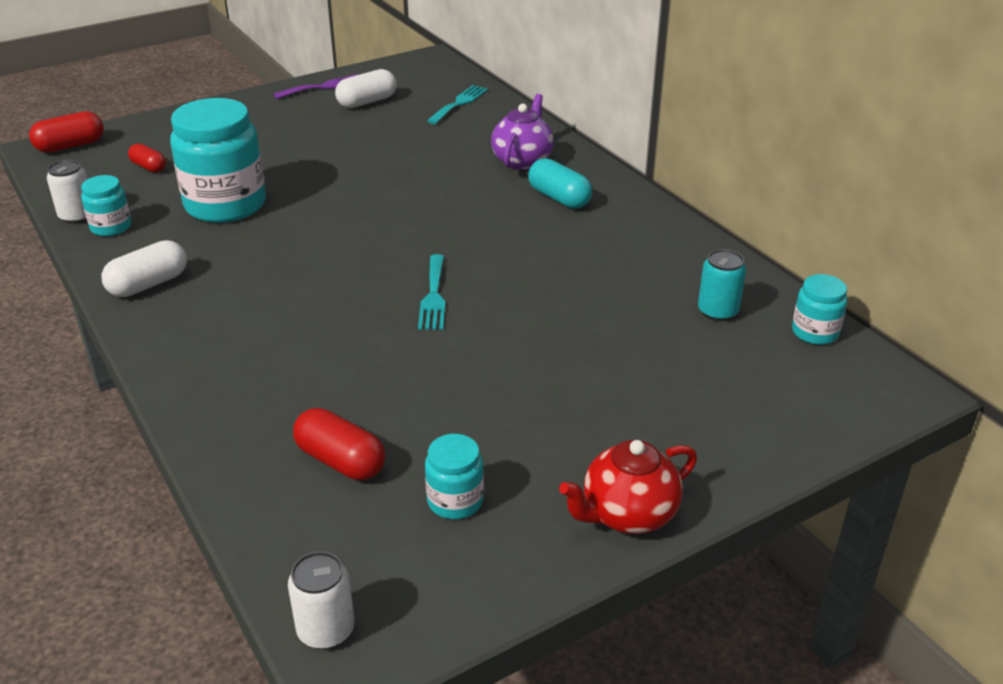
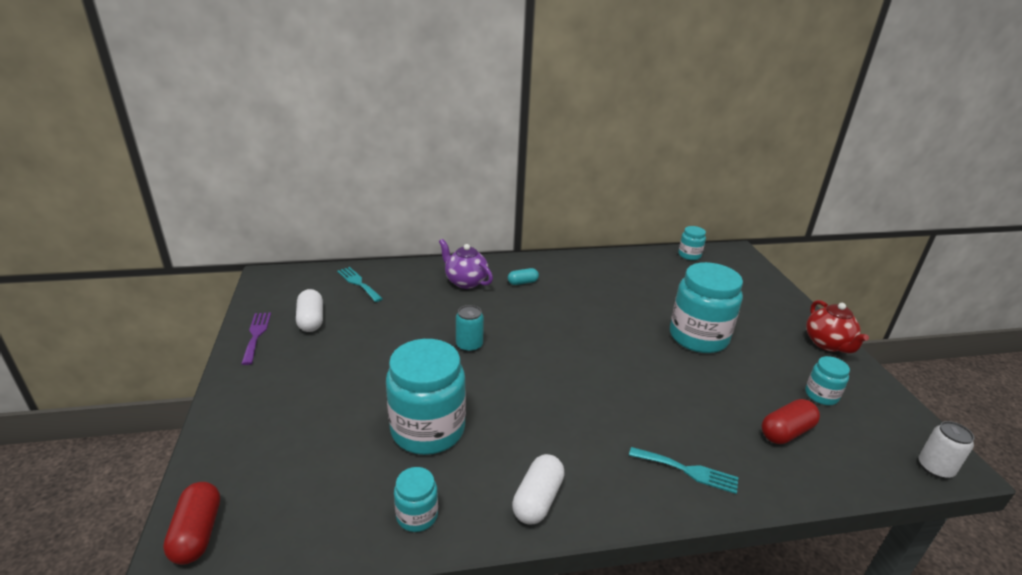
camera: 70 degrees left, 5 degrees down
(77, 216) = (375, 542): white can -> none
(148, 284) = (538, 500): white capsule -> white capsule turned 45 degrees clockwise
(149, 167) = (311, 471): red capsule -> none
(433, 296) = (615, 355): turquoise fork -> turquoise fork (688, 471)
(535, 363) = (698, 337): none -> turquoise jar
(559, 198) = (522, 282): turquoise capsule -> turquoise capsule, size x0.65
(718, 311) = (664, 272): turquoise can -> turquoise can (469, 345)

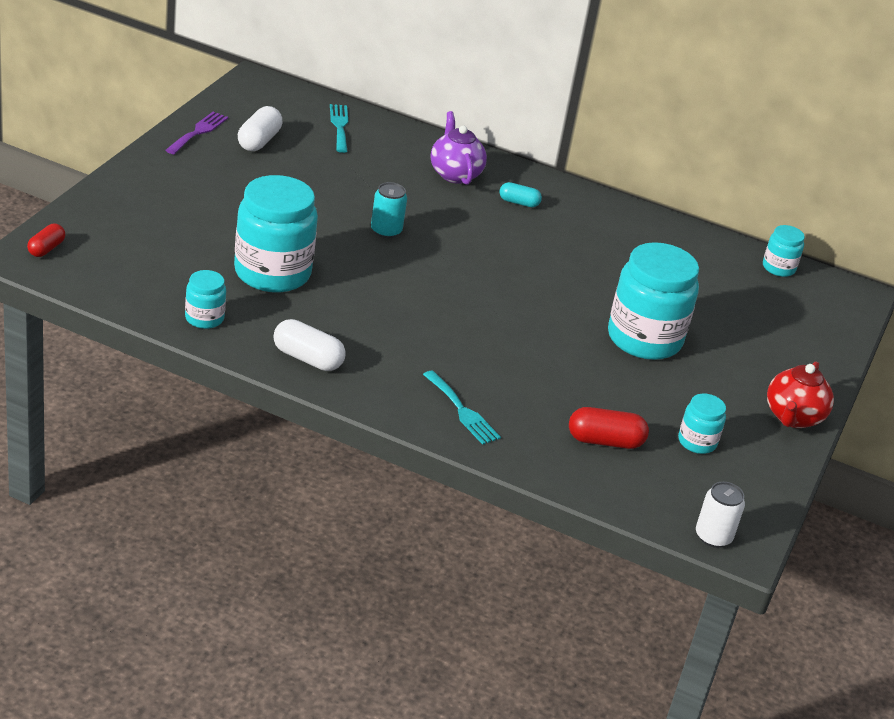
camera: 30 degrees right, 5 degrees up
(197, 533) = (46, 249): red capsule -> red capsule, size x0.65
(538, 500) = (307, 358): white capsule -> white capsule turned 60 degrees clockwise

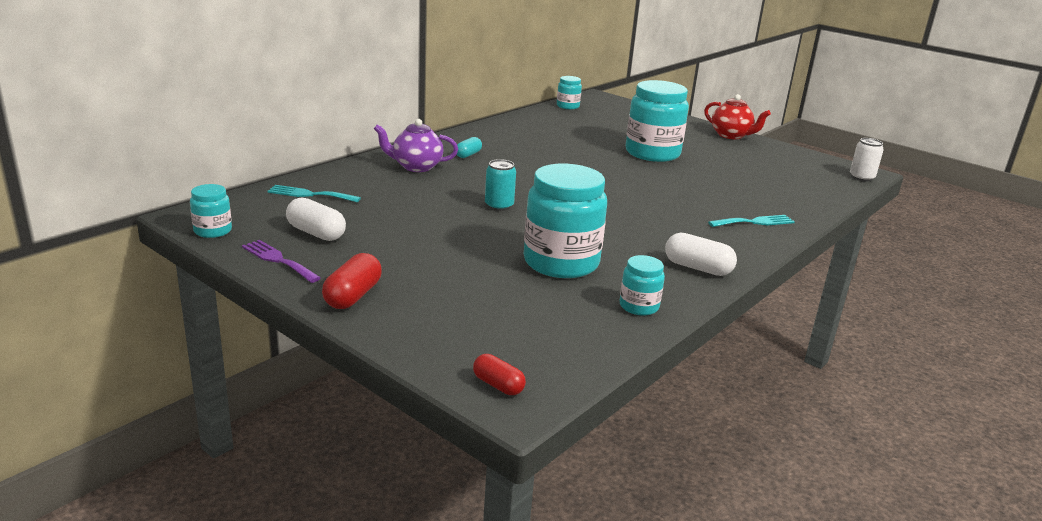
camera: 70 degrees left, 10 degrees down
(307, 358) = (697, 268): white capsule -> white capsule turned 75 degrees clockwise
(605, 441) = (775, 186): red capsule -> red capsule (353, 296)
(697, 442) = (766, 162): turquoise jar -> turquoise jar (213, 231)

